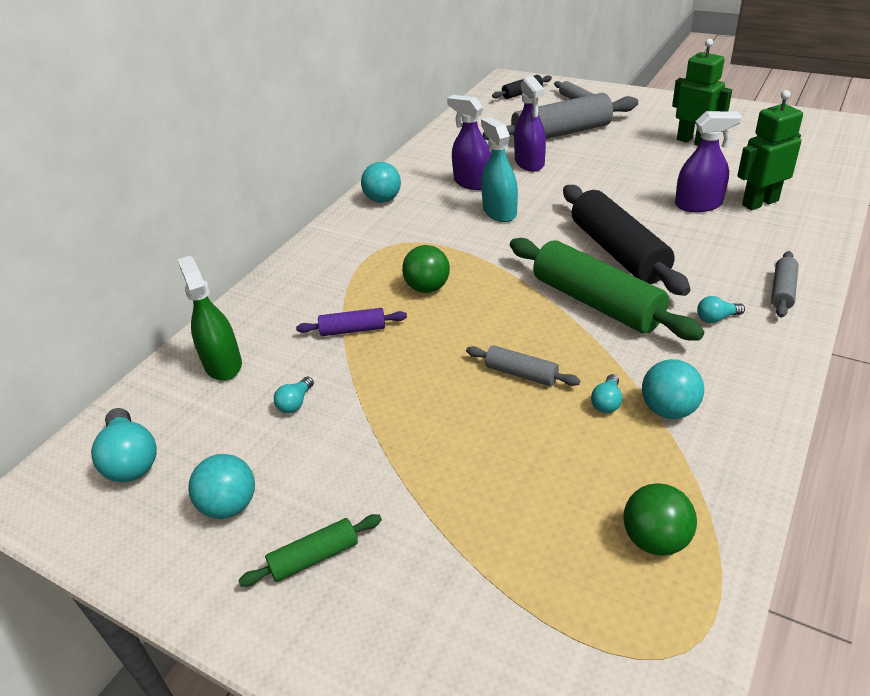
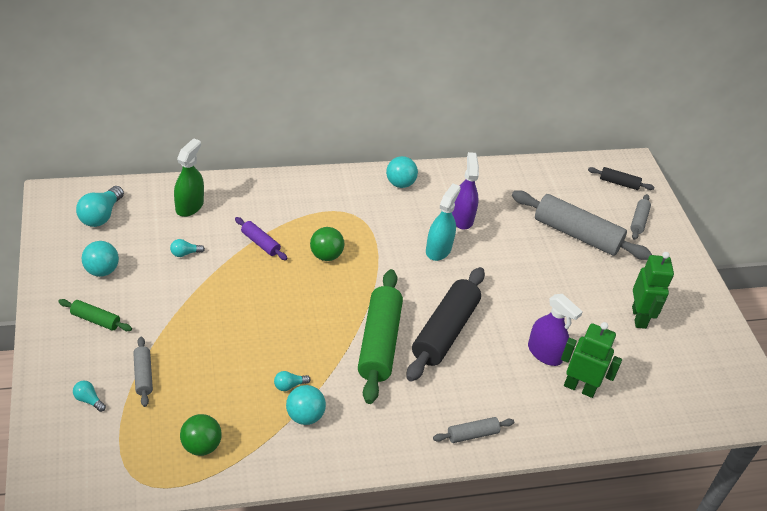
camera: 40 degrees right, 5 degrees up
(521, 374) = (283, 337): grey rolling pin -> grey rolling pin (143, 375)
(529, 163) = (516, 236): purple spray bottle -> none
(716, 318) = (412, 409): turquoise light bulb -> turquoise light bulb (88, 400)

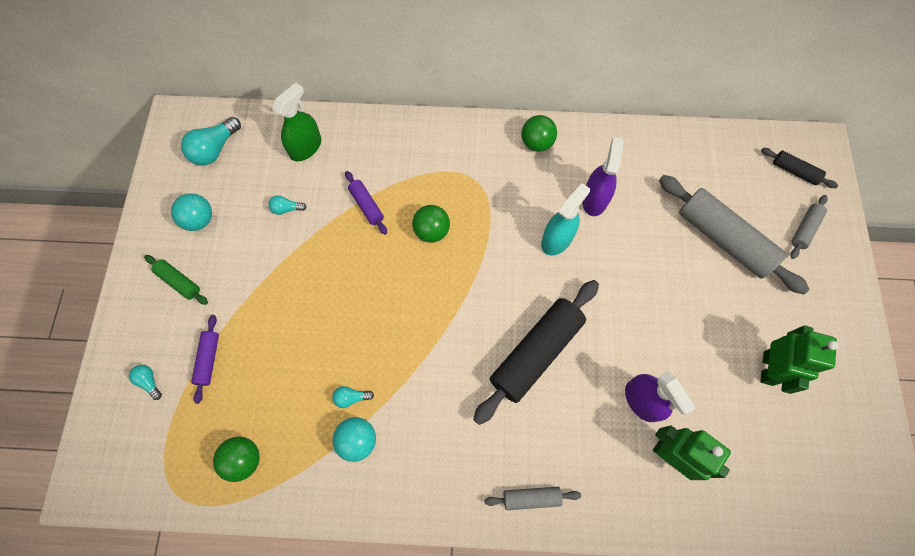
camera: 20 degrees right, 25 degrees up
(143, 375) = (209, 360): grey rolling pin -> purple rolling pin
(379, 343) = (460, 357): green rolling pin -> none
(400, 183) = (536, 143): turquoise ball -> green ball

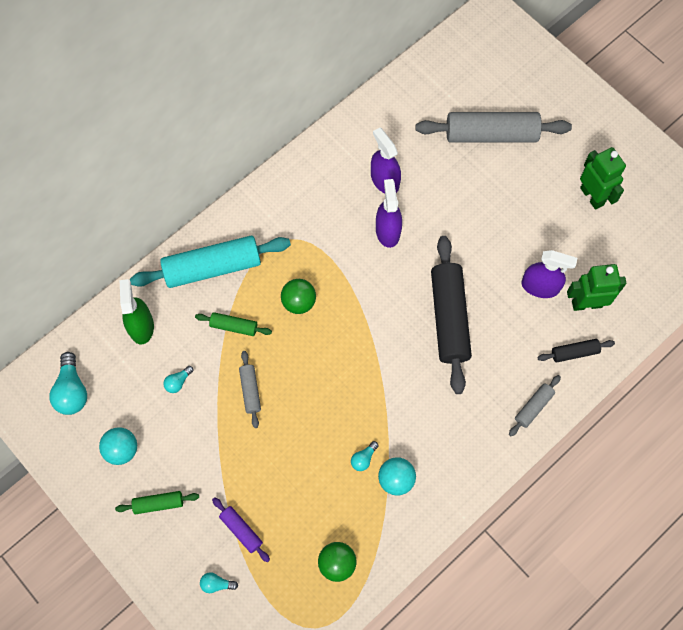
camera: 45 degrees left, 0 degrees up
(366, 205) = (234, 326): purple rolling pin -> green rolling pin
(397, 150) = (212, 267): none -> turquoise rolling pin
(536, 143) = (306, 174): green ball -> none
(557, 239) = (388, 231): turquoise spray bottle -> purple spray bottle
(794, 171) = (492, 46): black rolling pin -> black rolling pin (574, 352)
(804, 229) = (533, 83): grey rolling pin -> grey rolling pin (250, 391)

